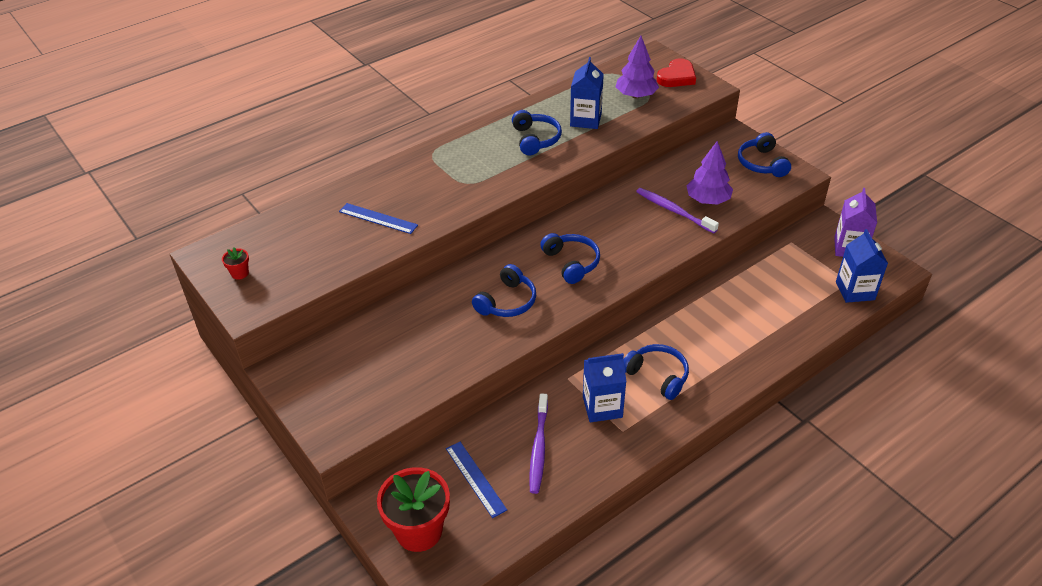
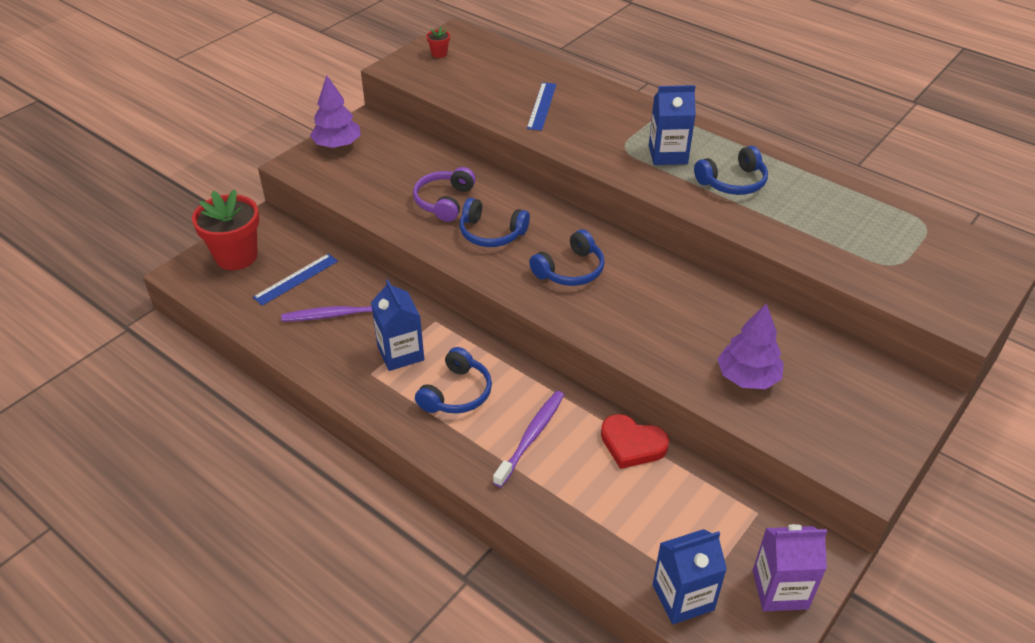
camera: 75 degrees right, 0 degrees up
(448, 326) = (444, 201): none -> purple headphones
(585, 120) = (799, 215): blue carton -> blue carton (668, 155)
(636, 95) = (886, 251): purple tree -> purple tree (337, 145)
(673, 210) = (707, 345): purple toothbrush -> purple toothbrush (531, 436)
(677, 77) = (964, 286): red heart -> red heart (632, 444)
(761, 163) = (868, 431): blue headphones -> none

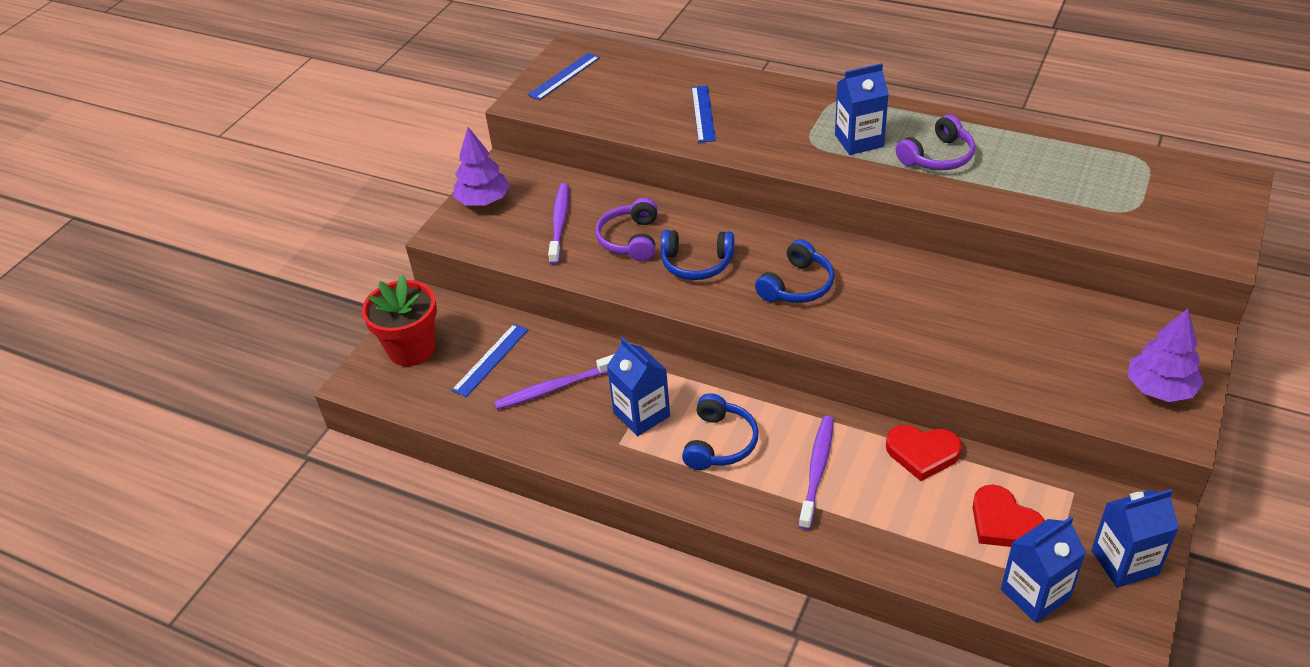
camera: 10 degrees left, 0 degrees up
(391, 175) = (559, 222): none -> purple toothbrush
(439, 54) = (564, 76): red flower pot -> blue ruler
(680, 524) = (1003, 522): none -> red heart
(733, 182) = (938, 157): blue headphones -> purple headphones
(747, 377) = (1023, 357): purple tree -> purple tree (1160, 389)
(780, 589) = (1124, 562): purple carton -> blue carton

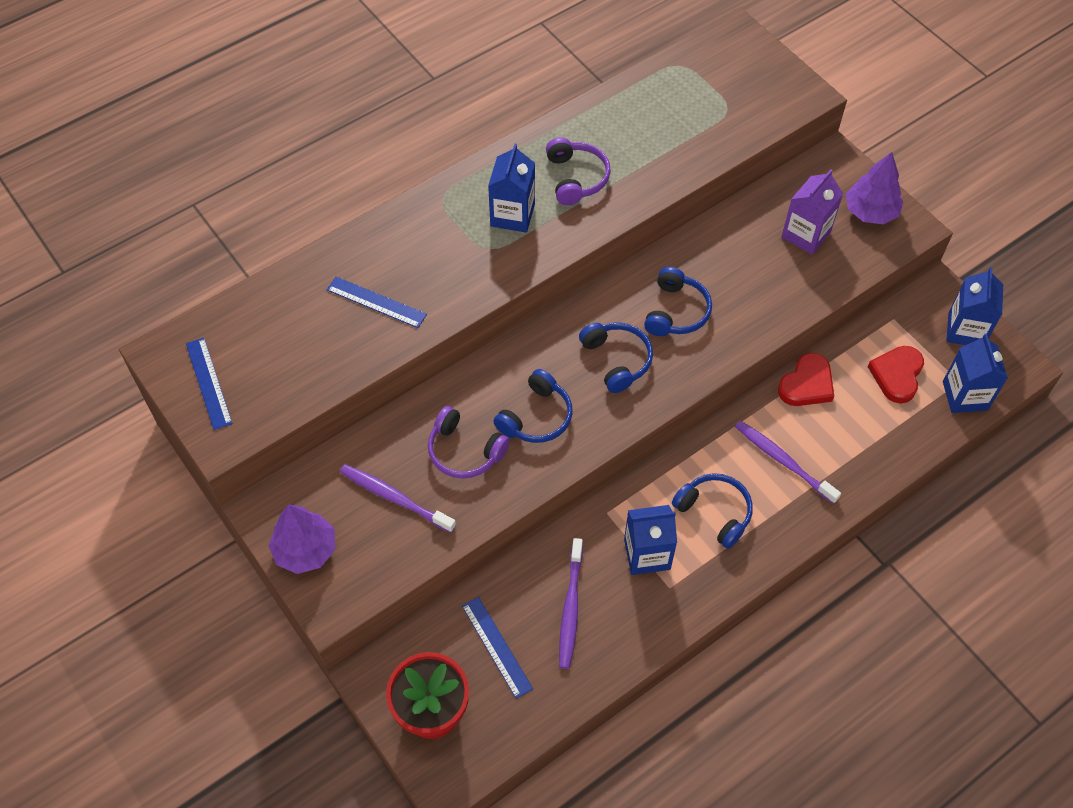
camera: 65 degrees left, 15 degrees up
(886, 300) = (676, 311): none -> blue headphones
(1003, 522) = (897, 375): red heart -> red heart turned 120 degrees clockwise
(1073, 351) = (806, 234): none -> purple carton

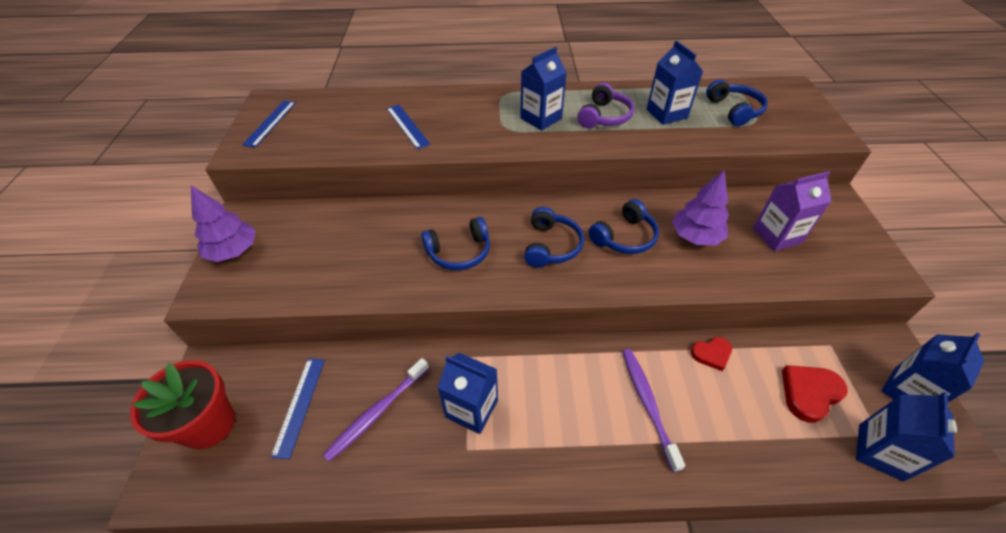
camera: 35 degrees right, 10 degrees down
(394, 497) = (317, 251): purple toothbrush -> none
(464, 451) = (390, 248): purple headphones -> none
(636, 141) = (666, 114): none -> blue carton
(715, 512) = (555, 410): blue headphones -> blue headphones (734, 110)
(807, 384) = (711, 354): red heart -> red heart, size x0.66
(870, 212) = (851, 245): purple tree -> purple tree (695, 236)

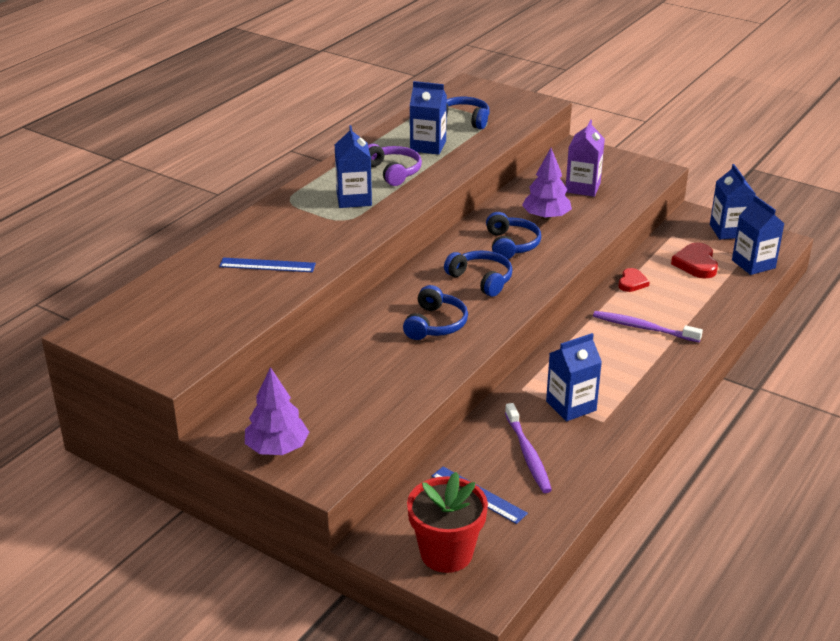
camera: 55 degrees left, 15 degrees down
(270, 123) = (140, 340): blue ruler -> none

